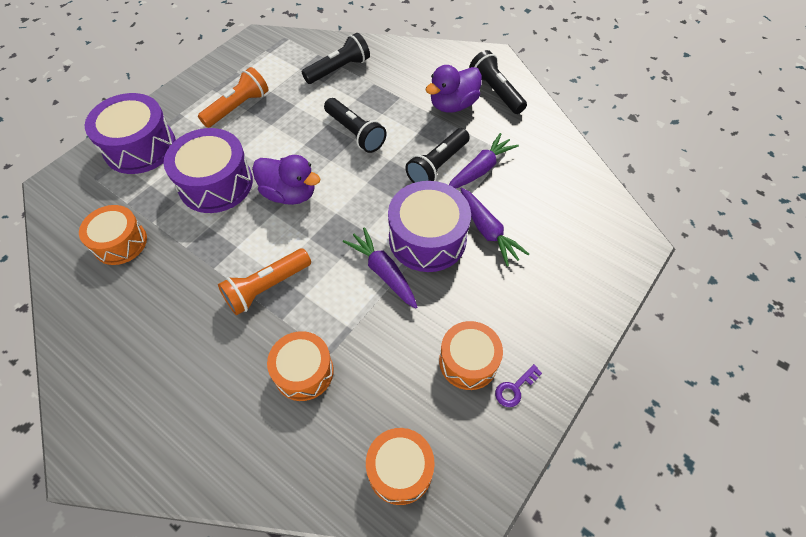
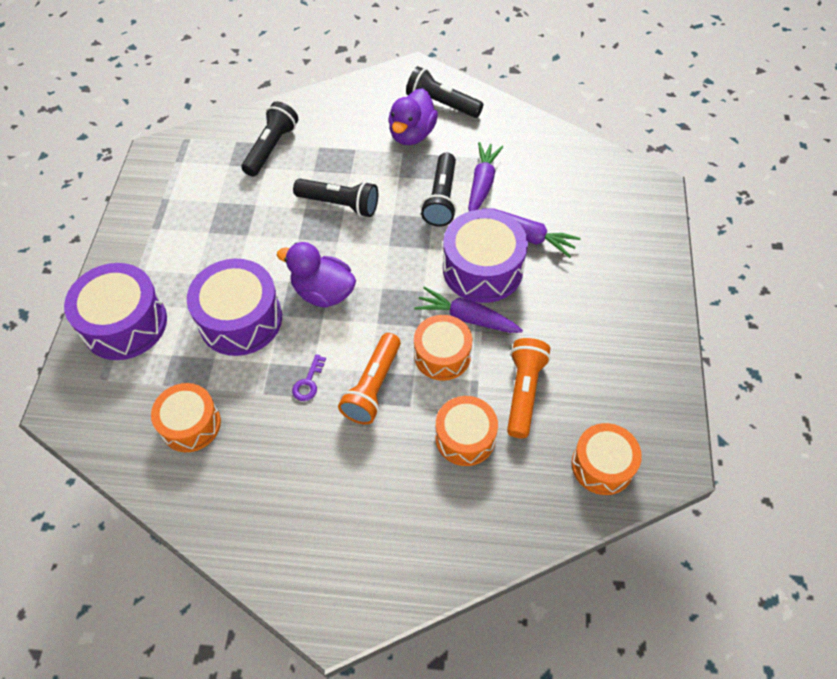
camera: 30 degrees left, 0 degrees up
(238, 107) = (197, 234): orange flashlight -> orange flashlight (524, 392)
(289, 194) = (323, 292): purple duck -> purple duck turned 150 degrees counterclockwise
(468, 361) = (592, 353): orange drum -> orange drum (442, 355)
(514, 388) = (643, 353): purple key -> purple key (308, 382)

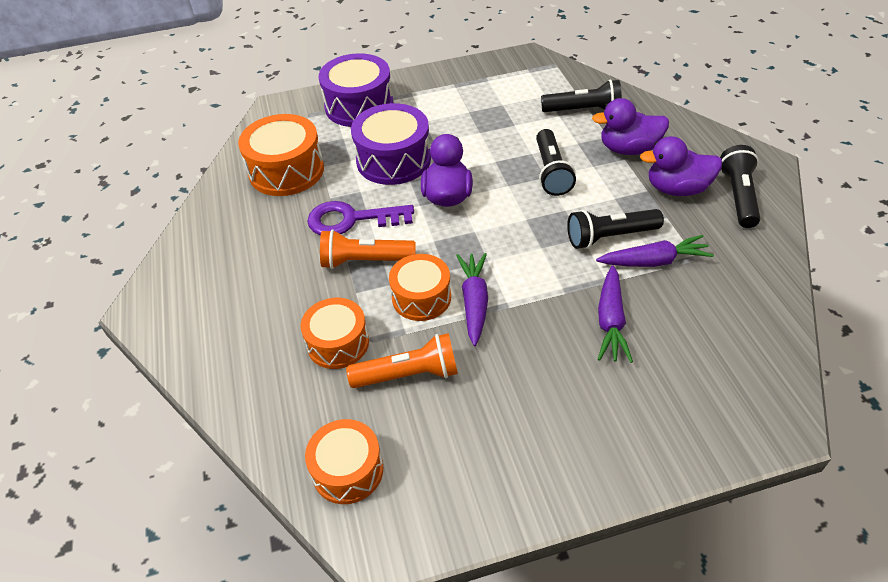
camera: 70 degrees right, 10 degrees down
(191, 424) = (286, 171): orange drum -> orange drum, size x1.51
(308, 382) = (351, 220): purple key -> purple key, size x2.15
(345, 141) = (628, 149): none -> purple duck
(482, 269) = (542, 296): purple drum -> none

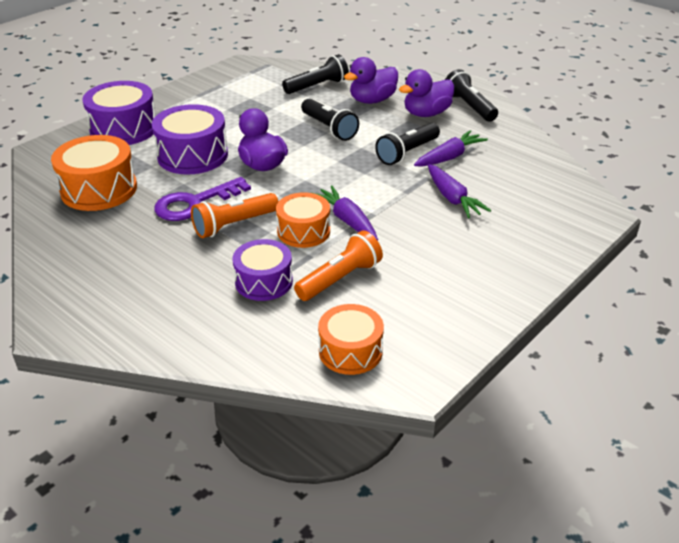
camera: 35 degrees left, 10 degrees down
(338, 343) = (264, 281): orange drum -> purple drum

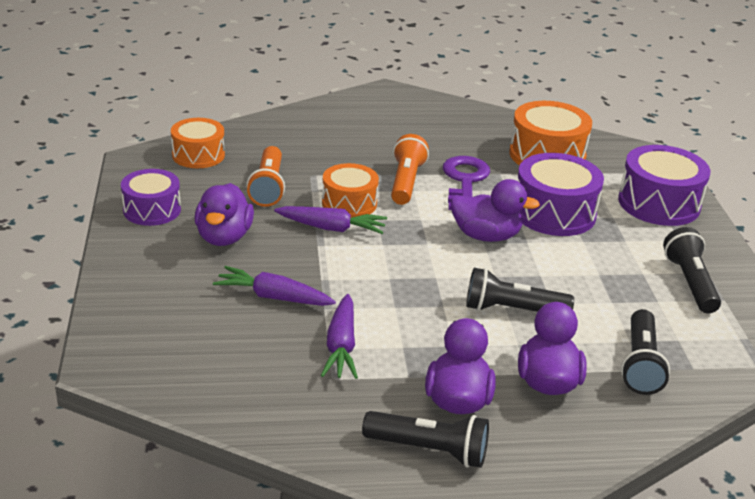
camera: 130 degrees right, 5 degrees down
(264, 281) = (316, 161): purple drum -> purple drum (152, 210)
(407, 153) = (390, 326): black flashlight -> black flashlight (690, 283)
(432, 254) = (224, 237): none -> purple duck

